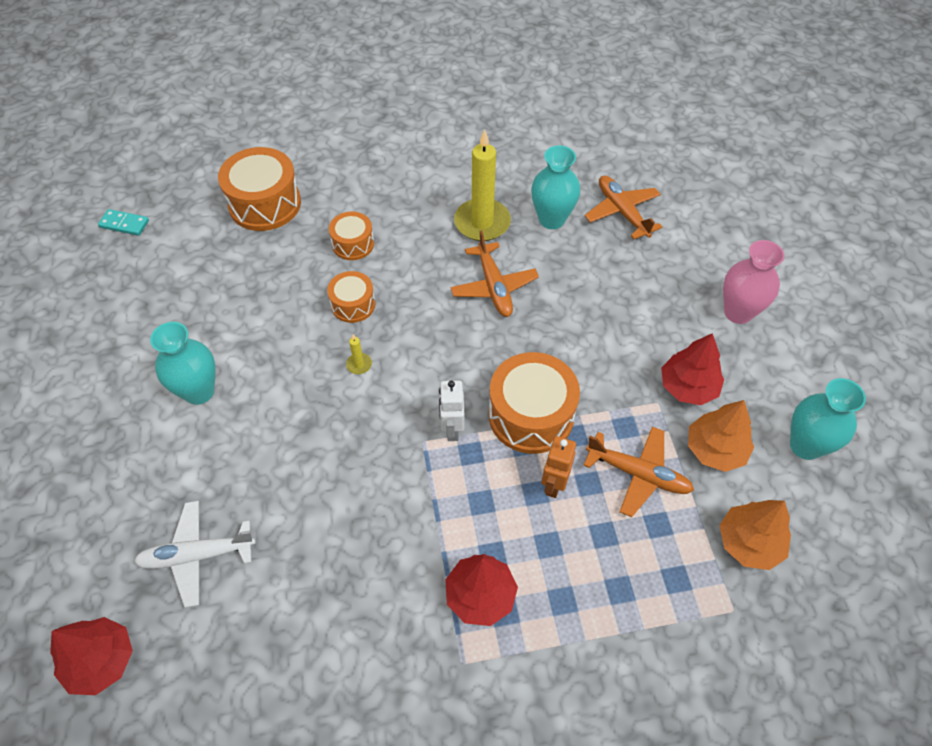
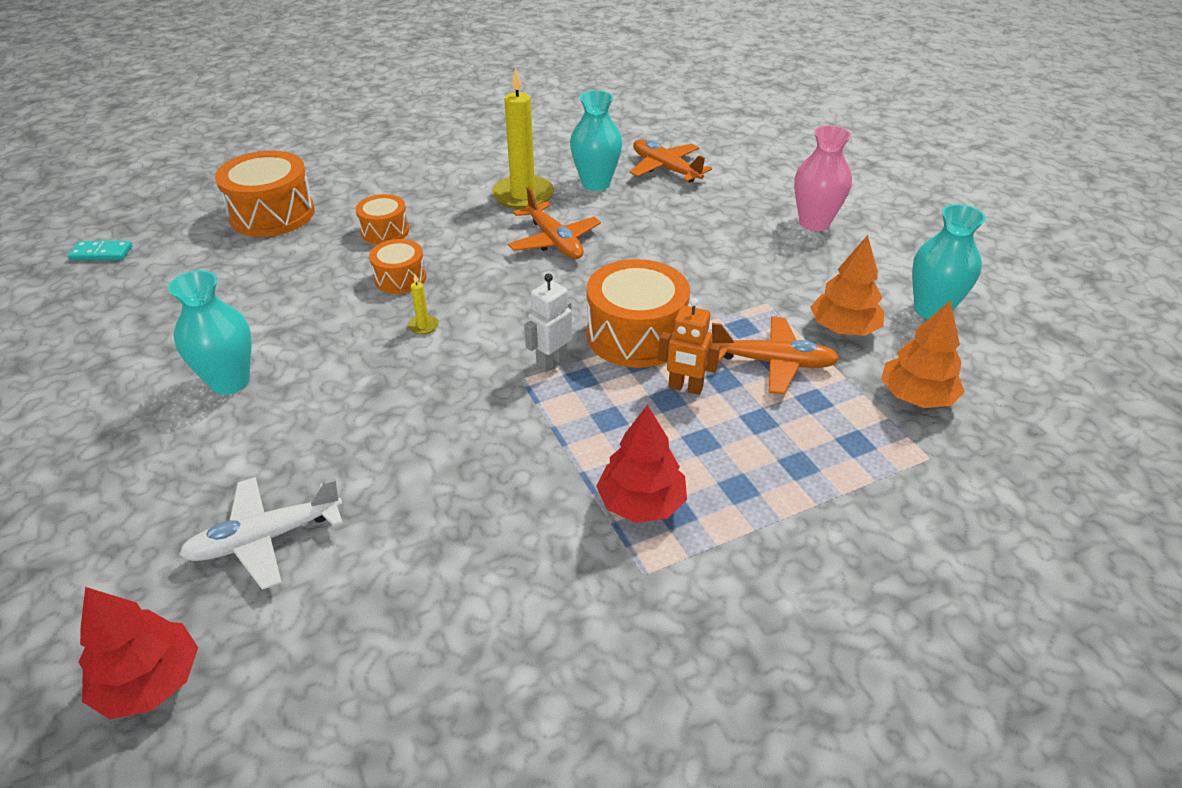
camera: 15 degrees left, 15 degrees down
(452, 429) = (551, 362): white robot -> white robot turned 60 degrees clockwise
(554, 484) = (685, 388): orange robot -> orange robot turned 75 degrees counterclockwise
(688, 387) = (792, 285): red tree -> none

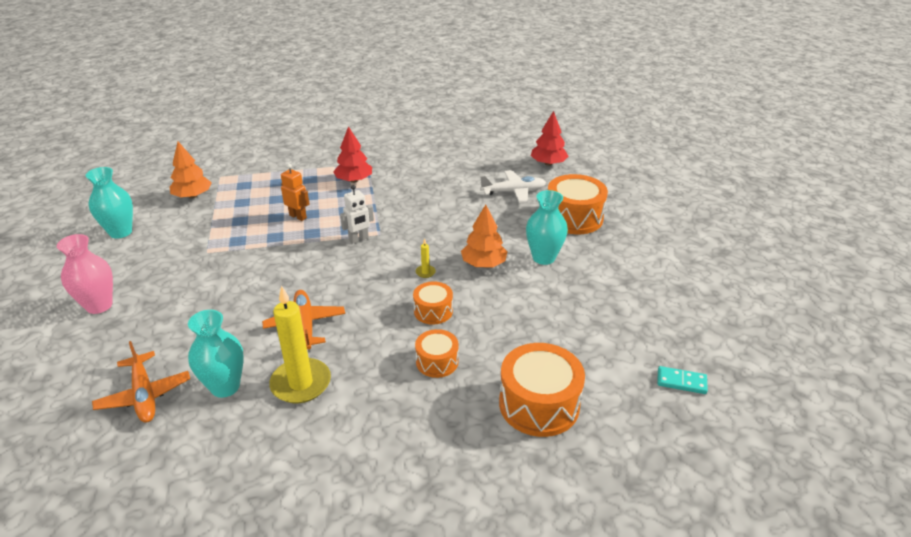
camera: 165 degrees left, 5 degrees down
(636, 335) = (301, 246): orange drum -> orange drum (574, 218)
(773, 363) = (241, 220): orange plane -> none
(843, 328) = (183, 230): orange tree -> orange tree (483, 264)

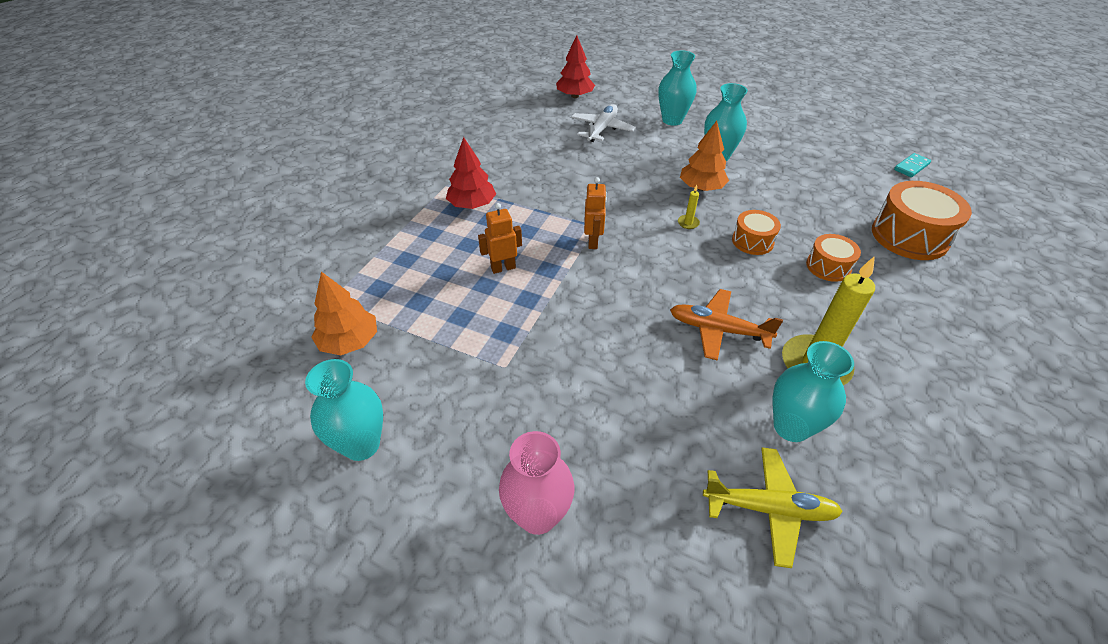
camera: 55 degrees left, 10 degrees up
(144, 395) = (769, 509): orange plane -> yellow plane
(359, 239) = (593, 242): white robot -> orange robot
(574, 218) = (672, 120): orange drum -> turquoise vase

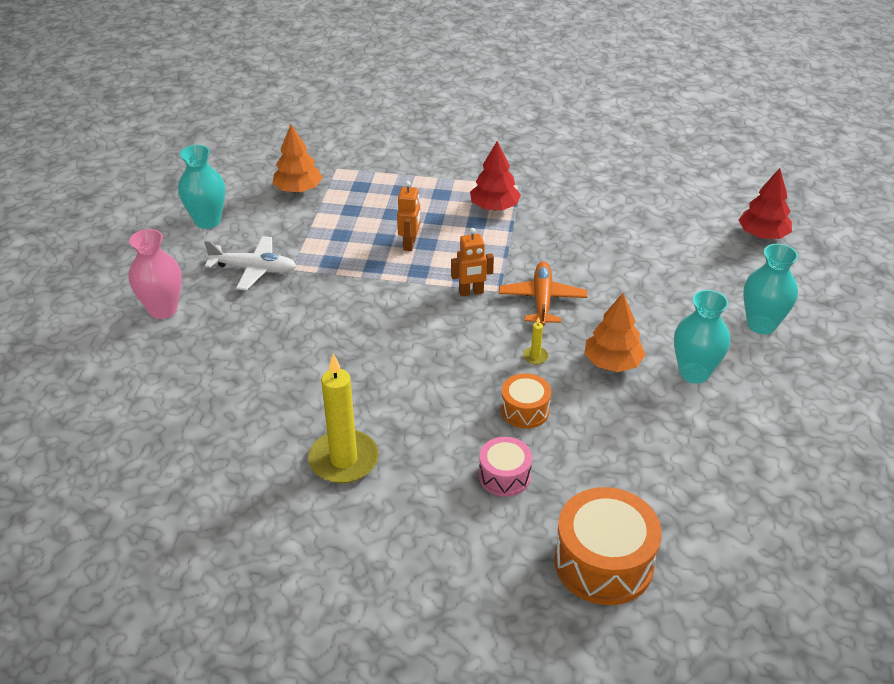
camera: 75 degrees right, 5 degrees down
(503, 268) = (410, 244): orange robot -> orange robot turned 45 degrees clockwise
(602, 129) = (695, 268): white plane -> white plane (254, 269)
(718, 330) = (372, 389): orange plane -> orange plane (542, 300)
(769, 509) = (181, 428): yellow plane -> none
(791, 427) = (264, 441): turquoise vase -> none
(828, 266) = (504, 476): orange drum -> pink drum
(911, 167) = (797, 586): turquoise domino -> none

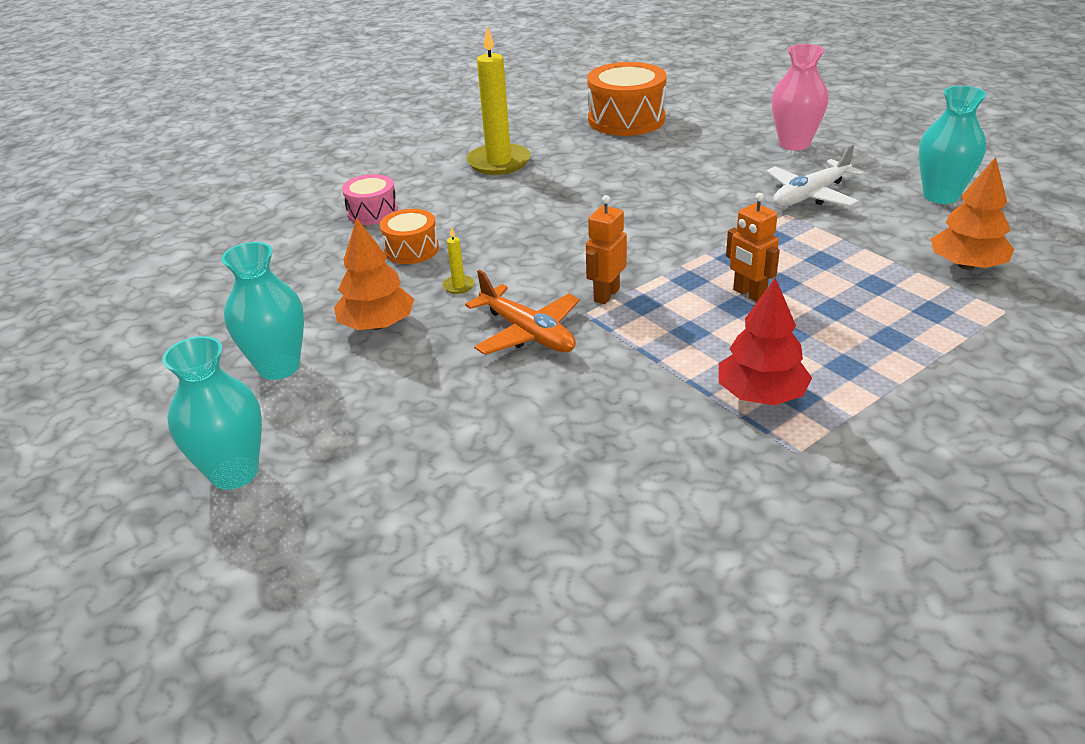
camera: 135 degrees right, 5 degrees down
(603, 562) = (243, 215): orange drum -> orange drum (626, 120)
(762, 235) = (340, 647): red tree -> none

